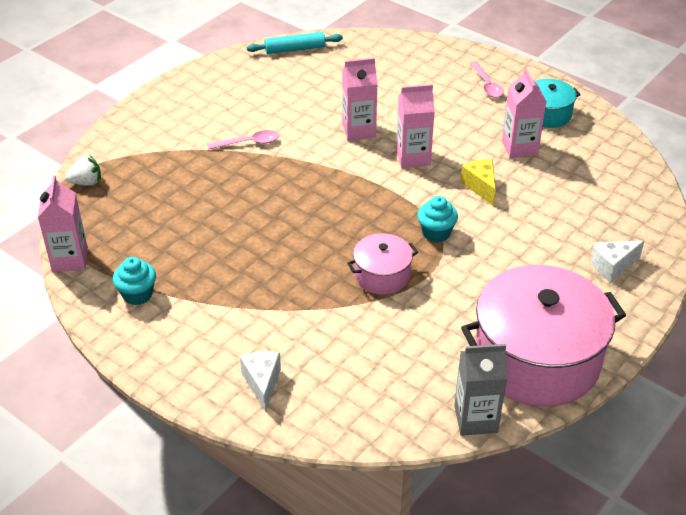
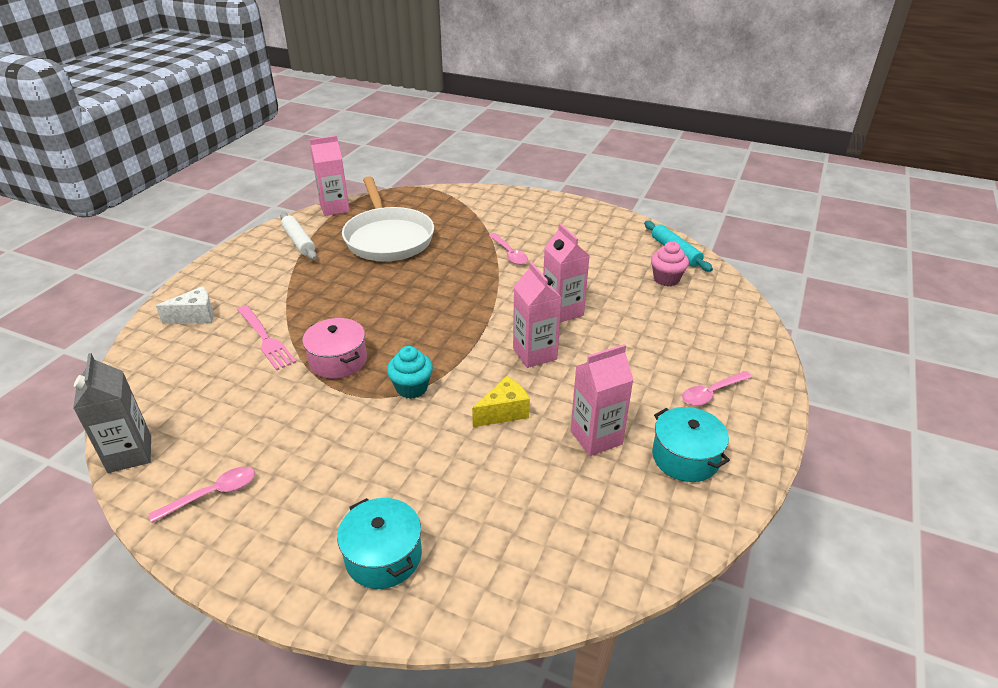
camera: 75 degrees right, 5 degrees down
(86, 182) = (425, 196): white strawberry -> none
(137, 294) = (299, 241): turquoise cupcake -> white rolling pin
(169, 222) = (388, 238): none -> white pan
(328, 325) = (265, 339): none -> pink fork
(335, 65) = (666, 279): none -> pink cupcake
(536, 359) = (212, 494): pink pot -> pink spoon
(612, 266) = (383, 556): white cheese -> turquoise pot

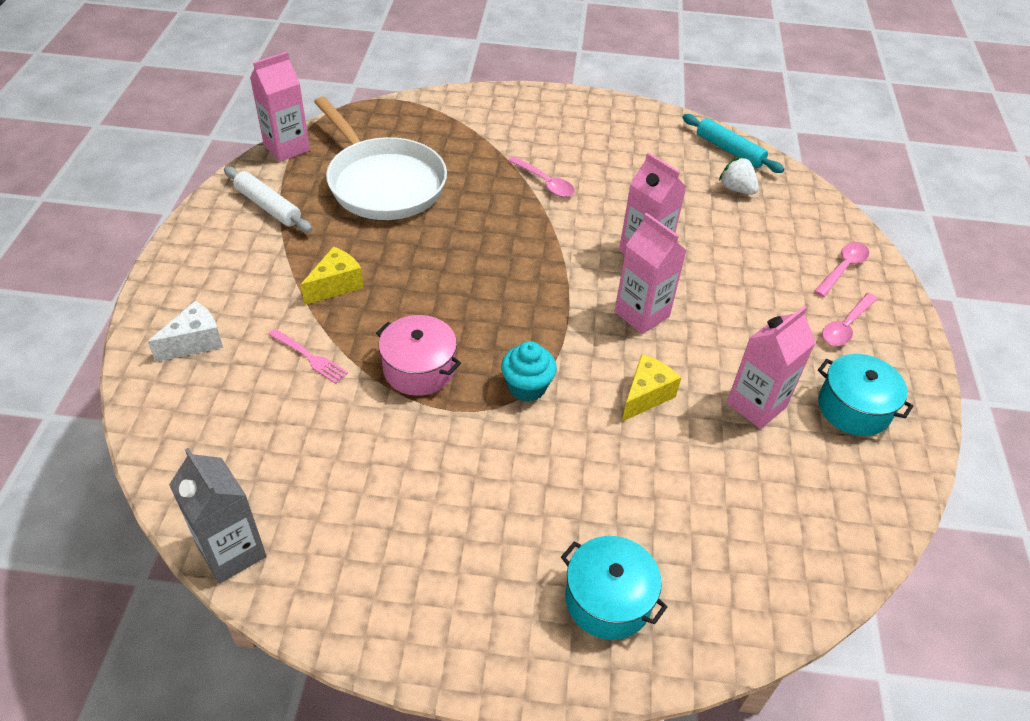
camera: 20 degrees left, 10 degrees up
(212, 494) = (370, 577): pink spoon -> pink spoon (843, 268)
(265, 339) = (309, 357): pink fork -> pink fork, size x0.66
(313, 297) = (336, 285): none -> yellow cheese
(666, 279) = (736, 189): pink cupcake -> white strawberry

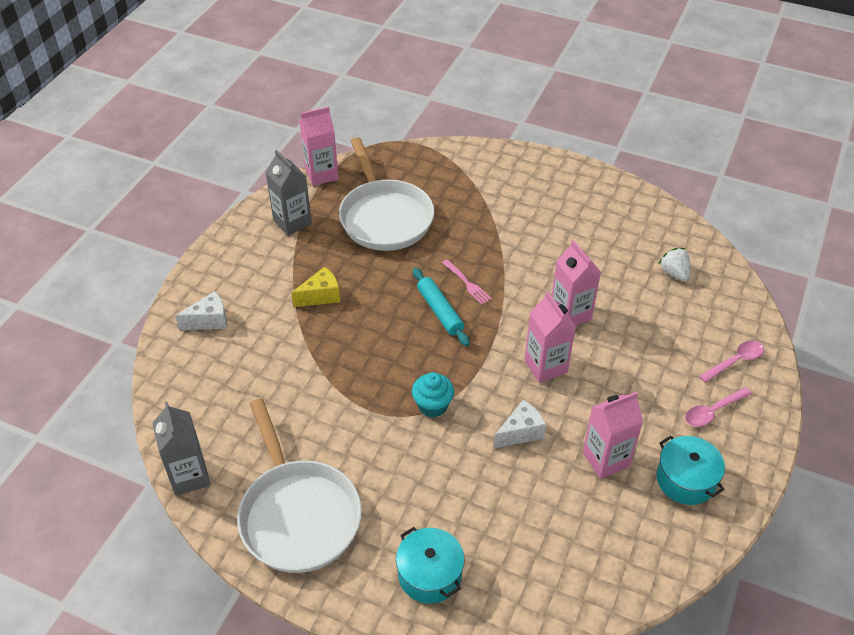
camera: 20 degrees right, 0 degrees up
(268, 206) = (292, 222): white rolling pin -> grey carton
(309, 357) = (284, 348): pink fork -> pink fork (467, 283)
(404, 565) = (298, 514): none -> white pan
(419, 369) = (358, 374): pink pot -> none
(545, 183) = (513, 239): pink spoon -> none
(645, 396) = (520, 432): yellow cheese -> white cheese
(729, 150) = (684, 236): turquoise rolling pin -> turquoise rolling pin (440, 311)

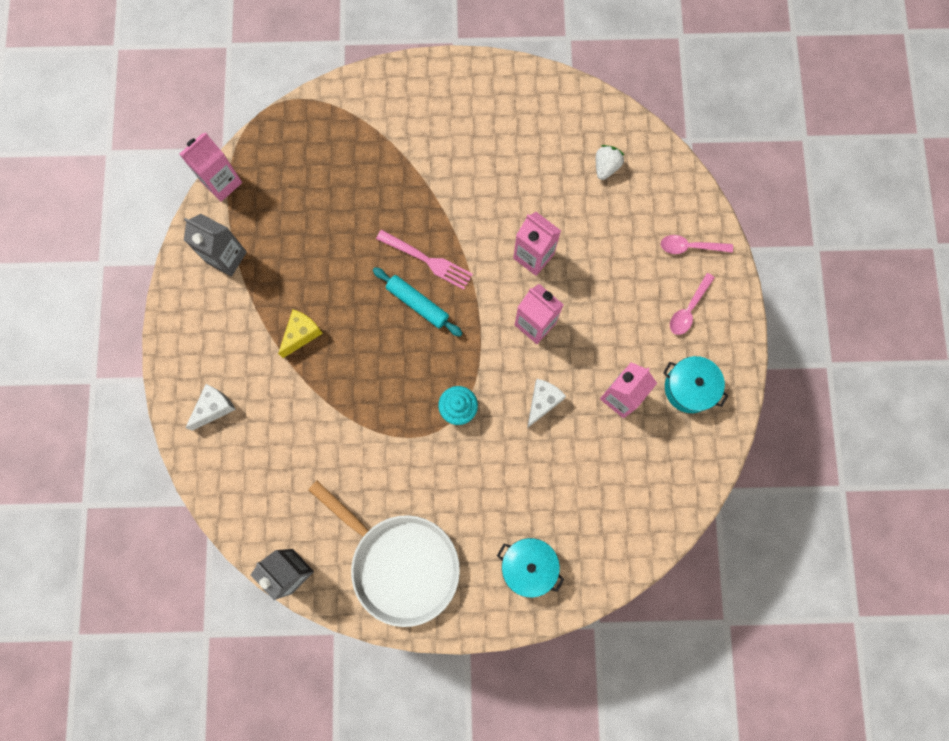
camera: 25 degrees left, 30 degrees up
(384, 217) = (312, 212): white pan -> none
(467, 283) = (427, 260): pink fork -> pink fork, size x1.52
(674, 273) = (606, 167): white strawberry -> white strawberry turned 75 degrees clockwise
(735, 361) = (690, 247): pink spoon -> pink spoon turned 120 degrees counterclockwise

